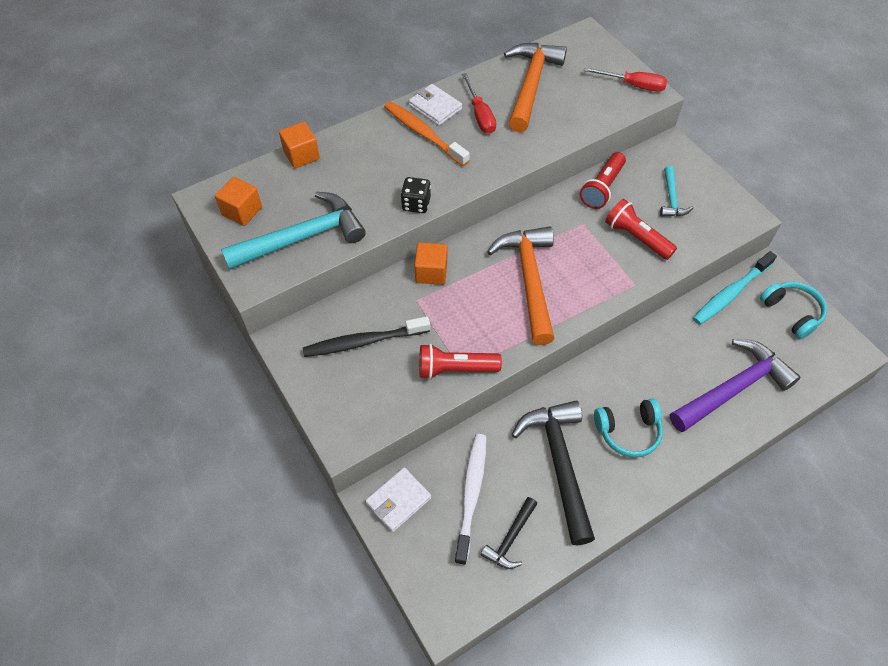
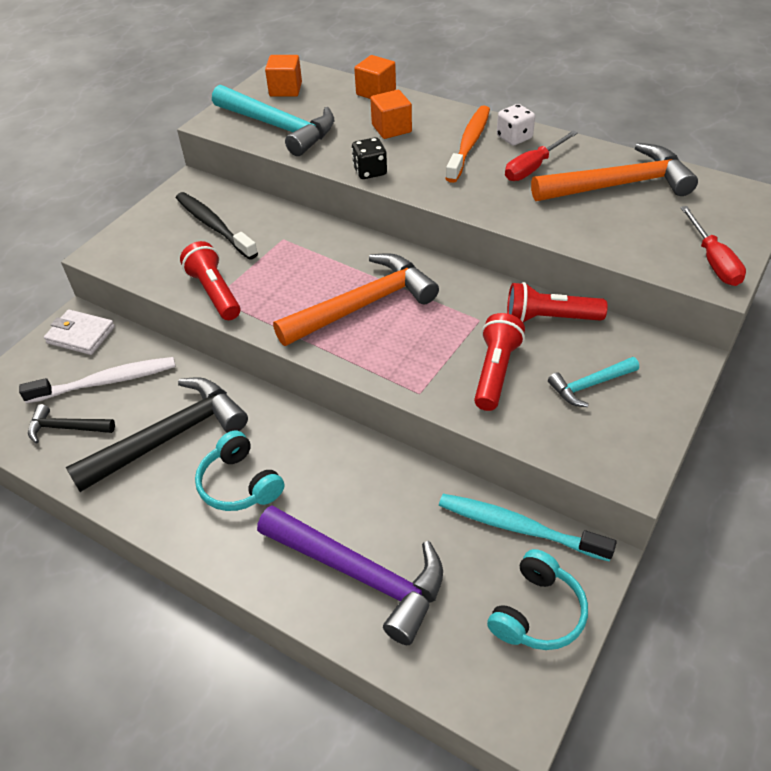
camera: 65 degrees right, 10 degrees down
(431, 272) = (324, 236): orange cube -> orange cube (391, 128)
(435, 107) = (514, 138): white wallet -> white dice

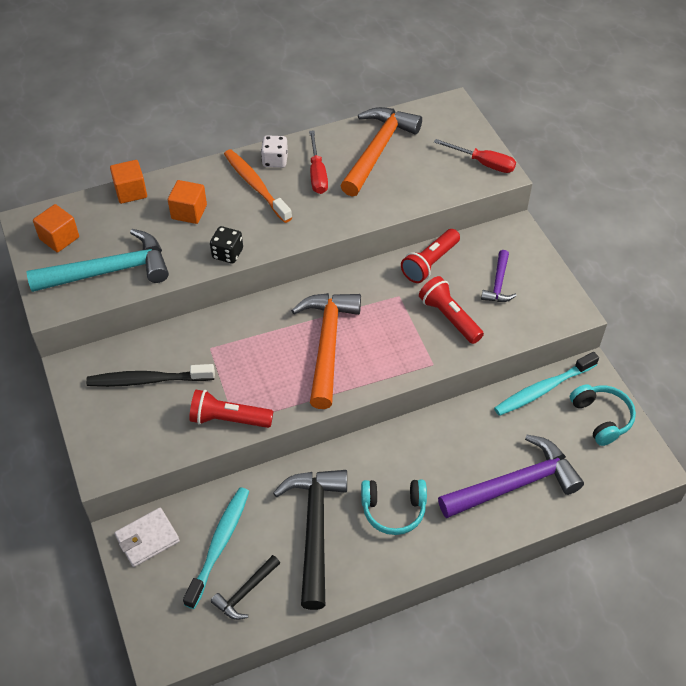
camera: 55 degrees left, 5 degrees up
(106, 381) = (219, 544): white toothbrush -> turquoise toothbrush
(589, 385) = (498, 284): turquoise hammer -> purple hammer

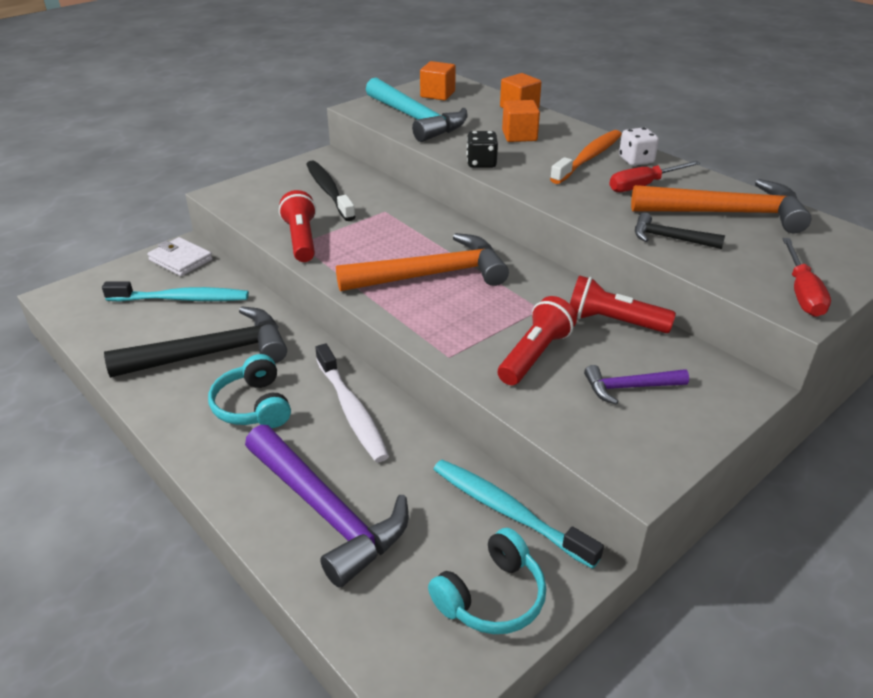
camera: 70 degrees right, 15 degrees down
(245, 592) = (128, 327): black hammer -> black hammer (669, 238)
(421, 448) = (352, 410): none -> white toothbrush

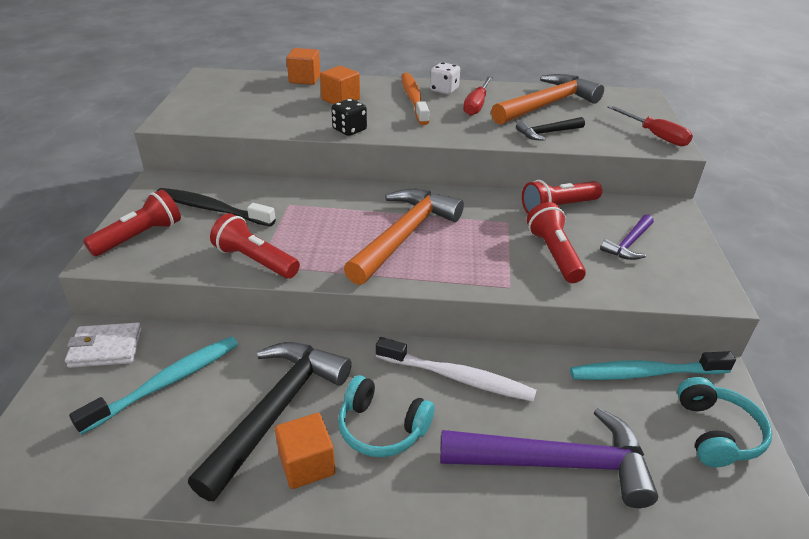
camera: 45 degrees left, 0 degrees up
(260, 190) = (140, 236): none -> red flashlight
(416, 119) = (238, 114): turquoise hammer -> none
(437, 94) = (221, 88): orange cube -> orange cube (307, 464)

